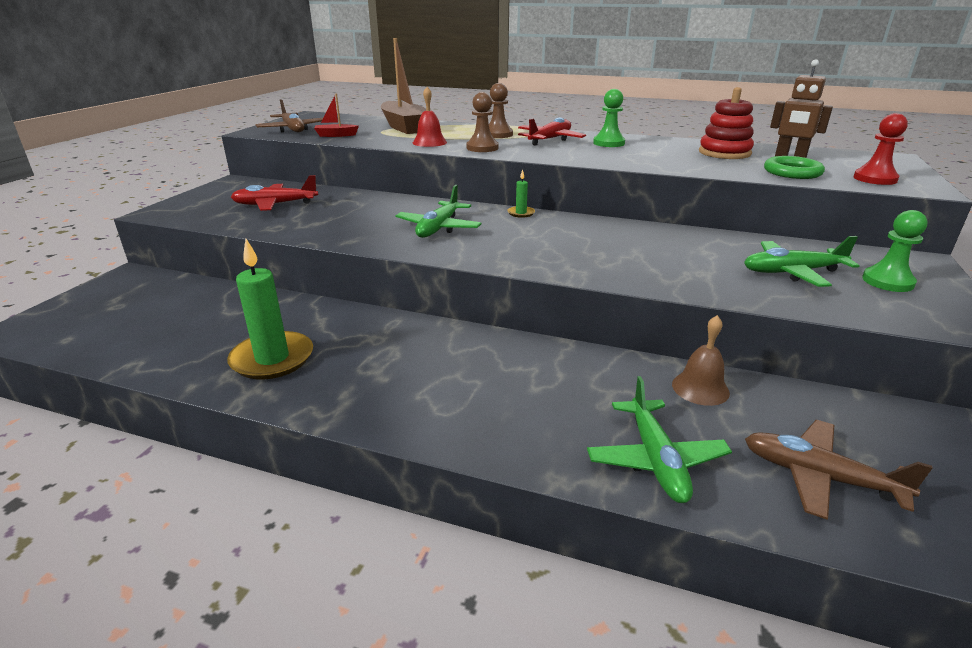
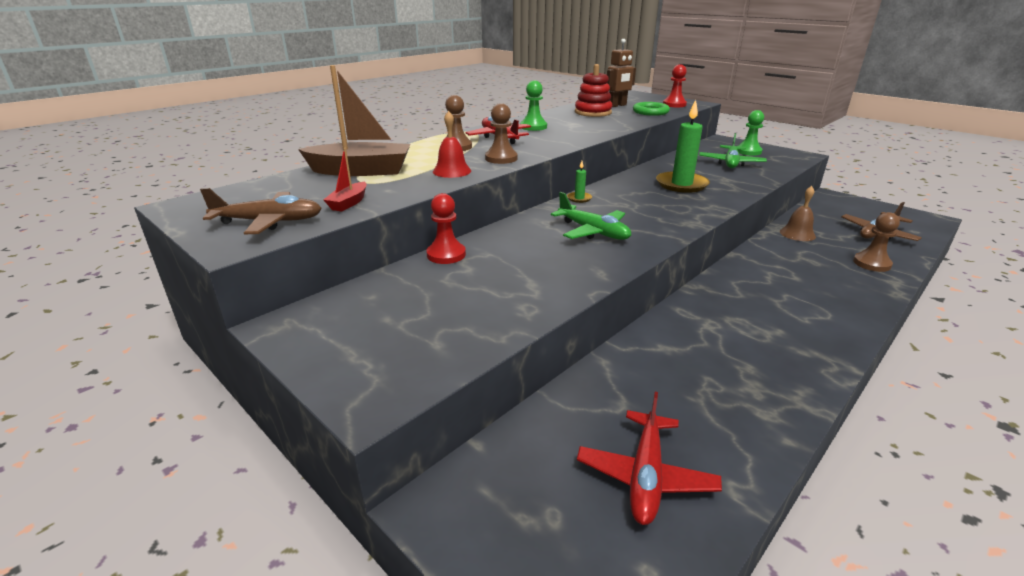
camera: 65 degrees left, 0 degrees up
(272, 359) = (739, 383): green candle -> green candle (681, 184)
(275, 204) = (437, 302): red plane -> red plane (645, 476)
(351, 194) = (446, 255): none -> red pawn
(655, 460) = (871, 263): green plane -> brown pawn

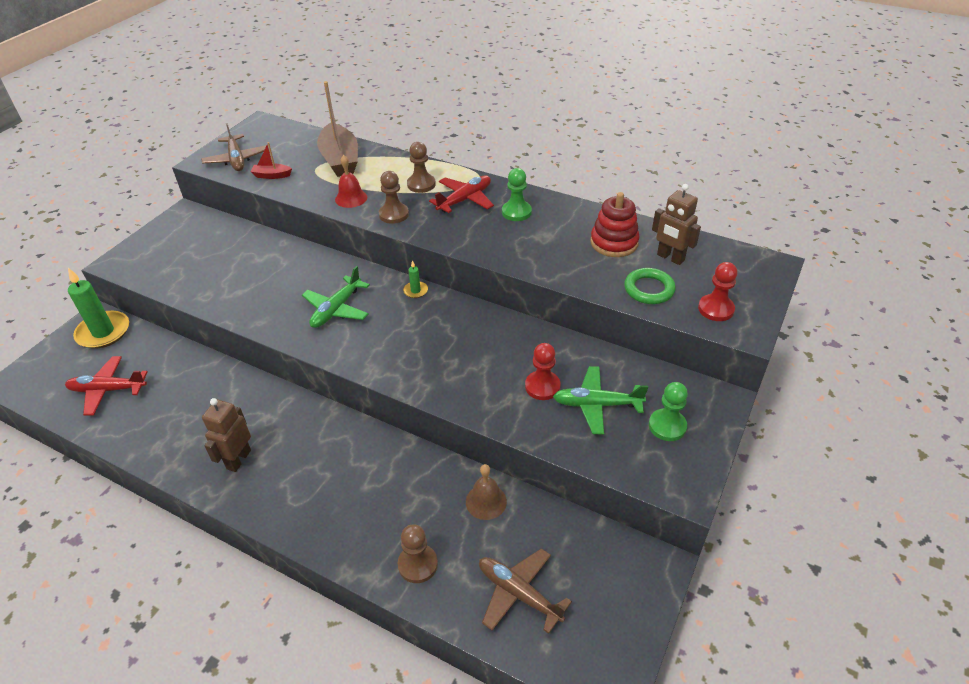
camera: 75 degrees right, 15 degrees up
(446, 255) = (280, 244): red pawn -> red pawn (542, 386)
(681, 184) = (486, 360): green candle -> green candle (103, 332)
(777, 346) = (238, 459): none -> brown robot

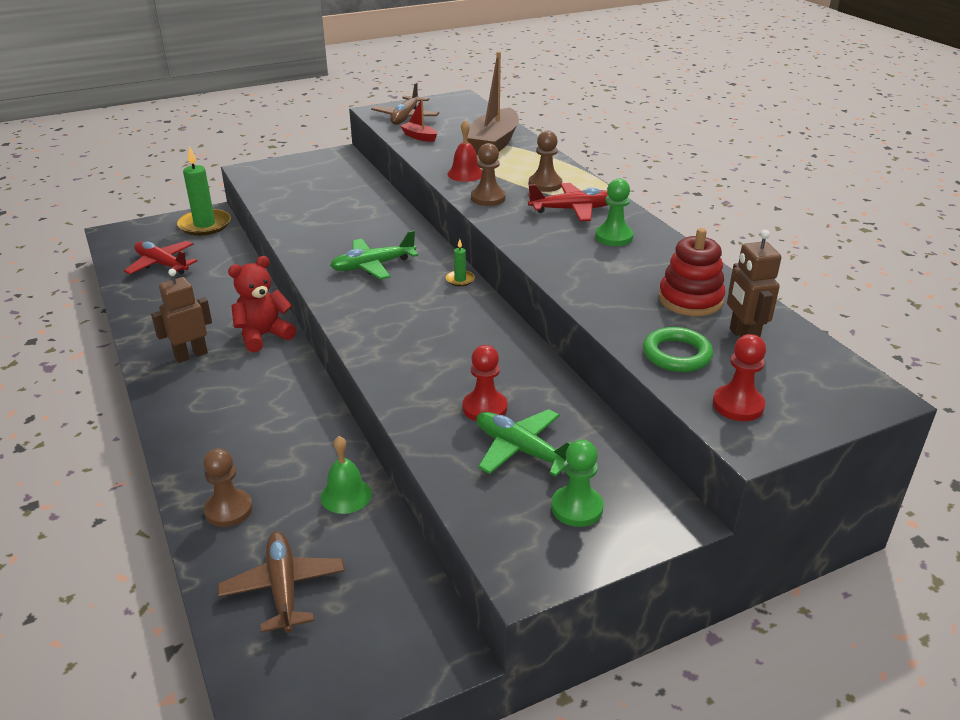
camera: 35 degrees right, 10 degrees down
(281, 410) = (263, 336): none -> red teddy bear
(486, 501) = (346, 495): brown bell -> green bell

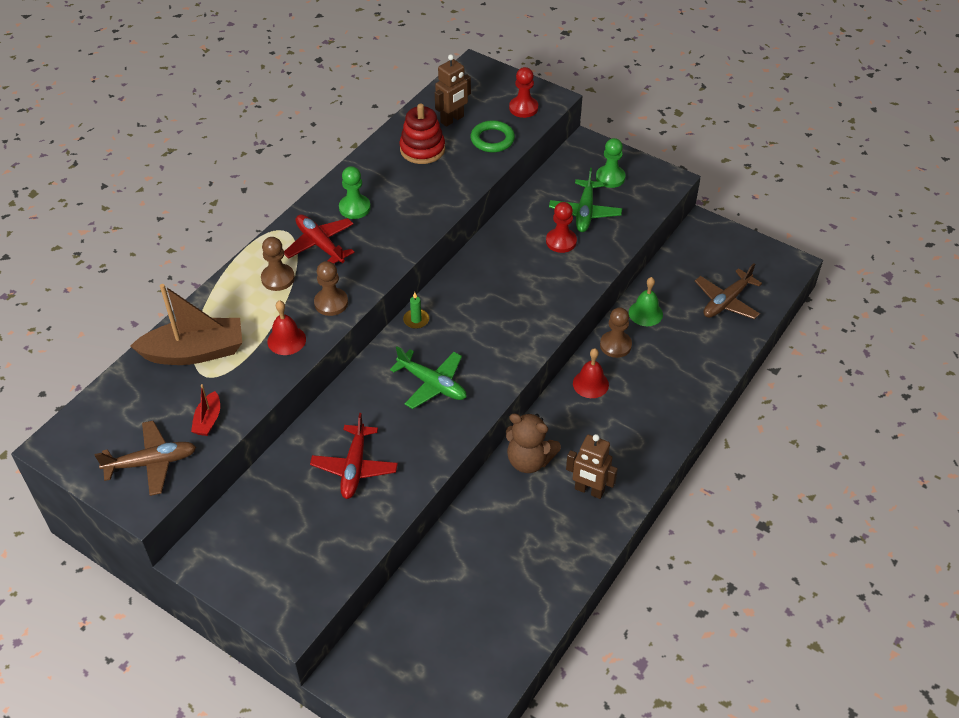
camera: 120 degrees left, 15 degrees up
(162, 264) = (477, 631): red plane -> red plane (354, 468)
(205, 225) = (373, 659): green candle -> none
(228, 510) = (702, 358): brown pawn -> brown pawn (615, 345)
(263, 336) = (529, 460): red teddy bear -> brown teddy bear
(299, 406) = (590, 384): none -> red bell

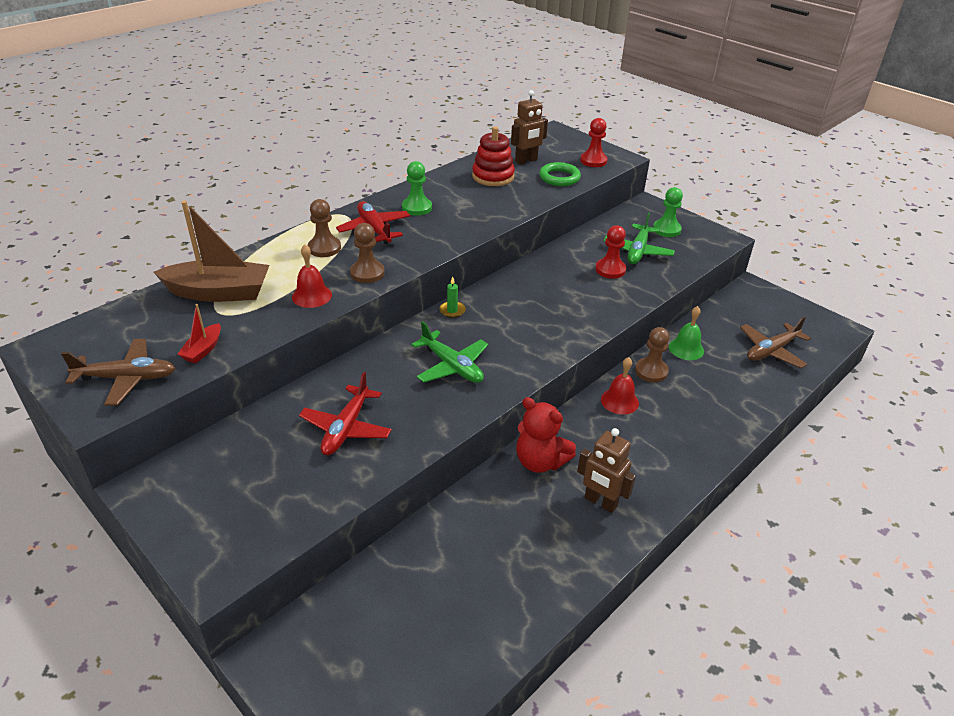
camera: 10 degrees right, 10 degrees down
(529, 460) = (540, 461): brown teddy bear -> red teddy bear

